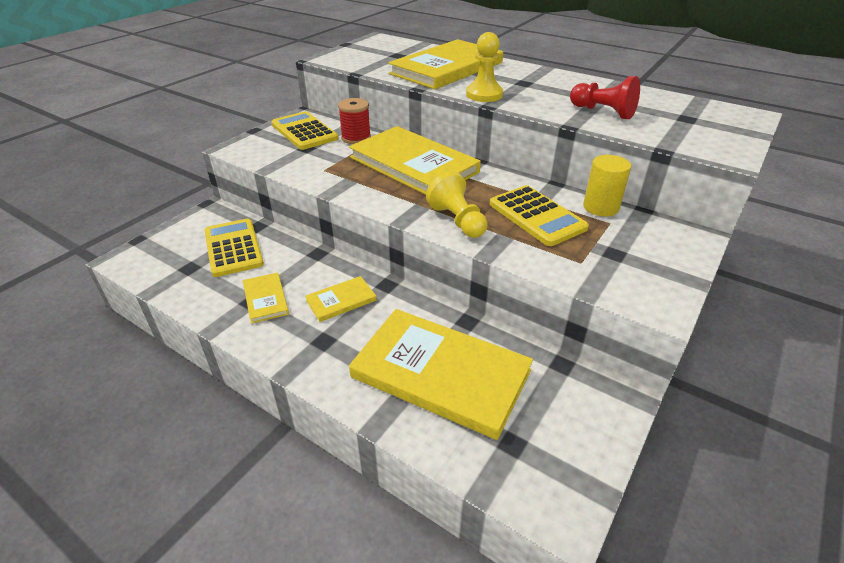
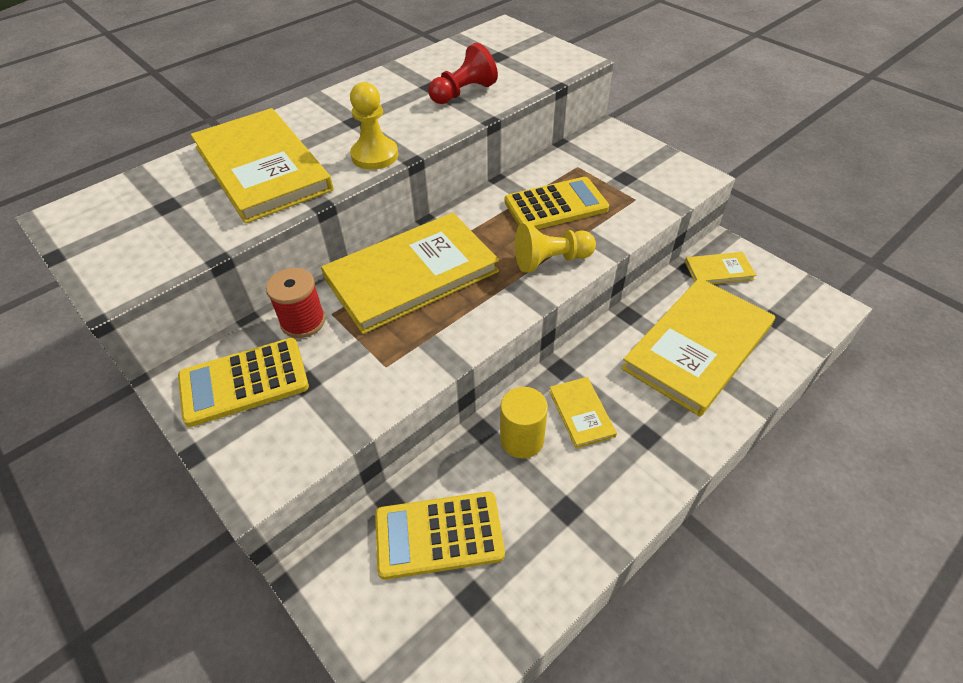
camera: 75 degrees left, 10 degrees up
(266, 299) = (565, 492): yellow book -> yellow book (718, 270)
(600, 207) = (550, 164): yellow cylinder -> yellow cylinder (522, 439)

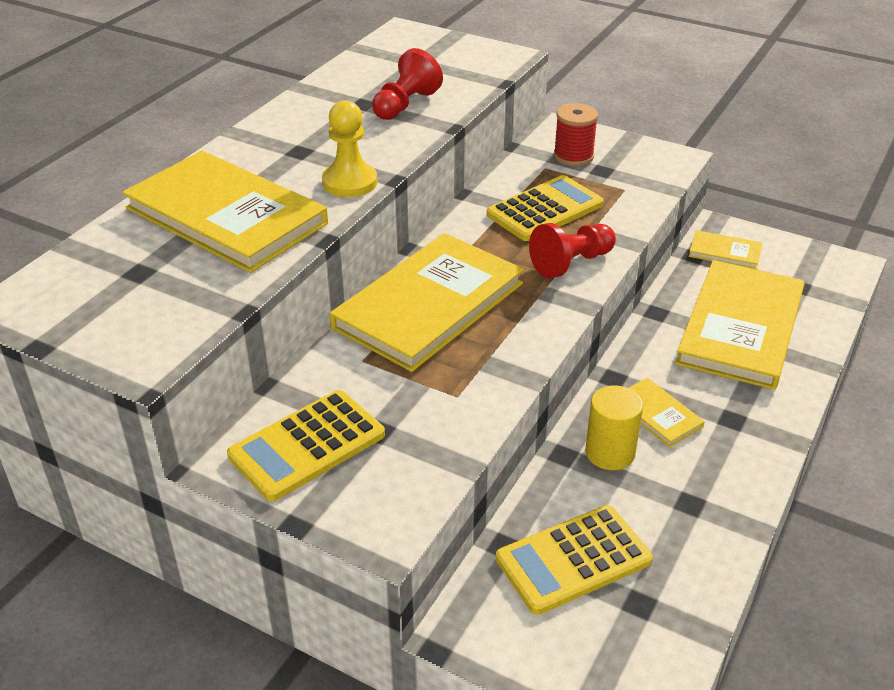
camera: 20 degrees left, 10 degrees down
(303, 321) = (335, 374): red spool -> red spool (573, 156)
(551, 260) = (571, 263): yellow pawn -> red pawn
(718, 270) = (725, 252): yellow book -> yellow book turned 45 degrees clockwise

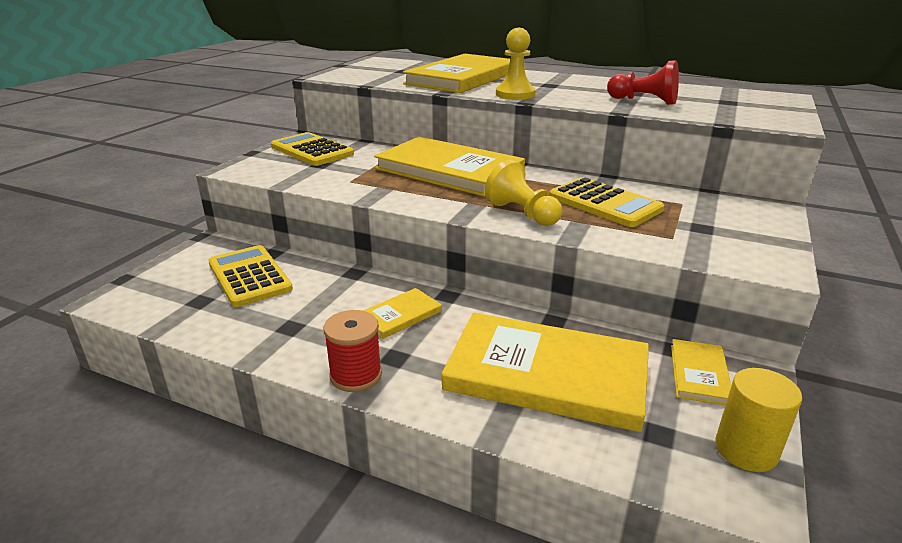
camera: 85 degrees right, 10 degrees down
(571, 263) = (522, 213): red pawn -> yellow pawn
(573, 156) = (717, 214): red spool -> red spool (356, 375)
(610, 453) = (354, 292): yellow cylinder -> yellow cylinder (746, 450)

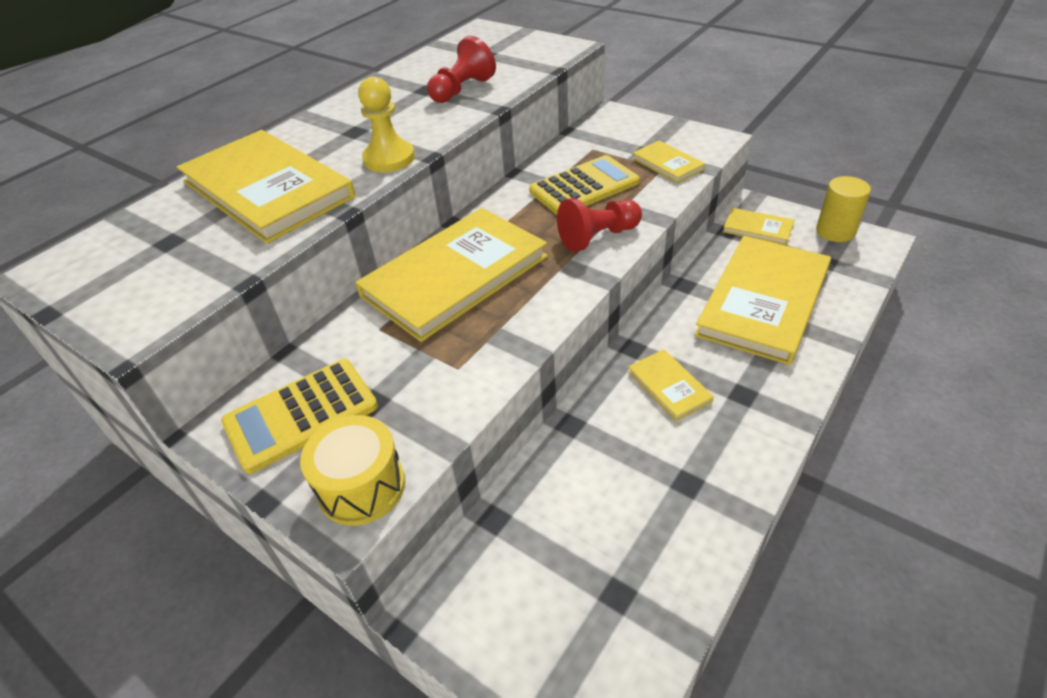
camera: 75 degrees left, 15 degrees up
(249, 276) = (559, 539): yellow calculator -> none
(254, 169) = (361, 486): none -> yellow drum
(356, 375) = (774, 424): red spool -> none
(522, 213) = (598, 237): yellow pawn -> red pawn
(684, 240) = (667, 164): none -> yellow book

